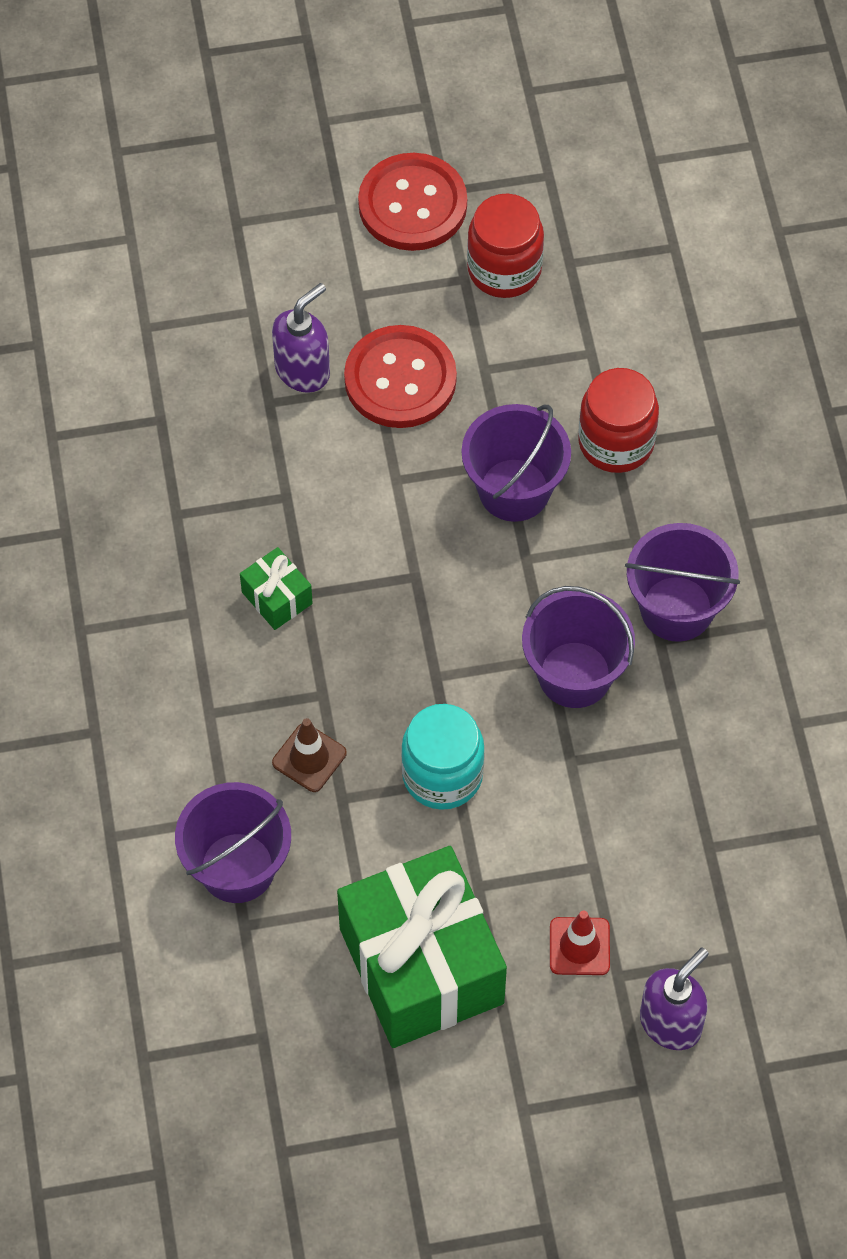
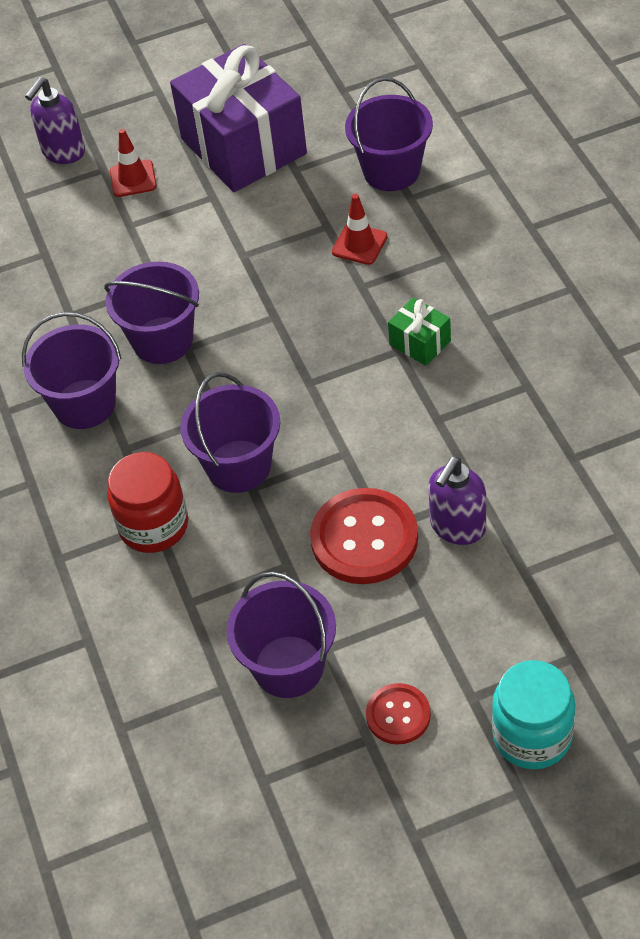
camera: 175 degrees right, 10 degrees down
(309, 758) = (359, 244): brown traffic cone -> red traffic cone
(412, 205) = (398, 715): red button -> red button, size x0.56
(421, 965) = (243, 146): green gift -> purple gift
(442, 775) = (254, 255): turquoise jar -> turquoise jar (532, 736)
(504, 269) = (288, 666): red jar -> purple bucket

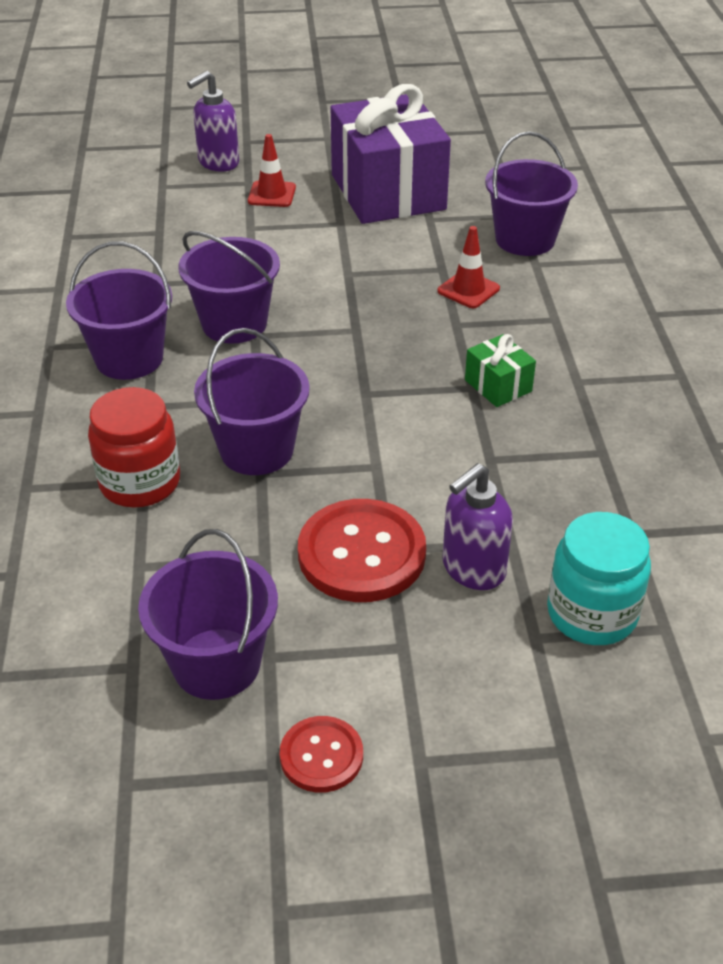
camera: 10 degrees right, 10 degrees down
(532, 736) = (480, 831): turquoise jar -> turquoise jar (591, 613)

